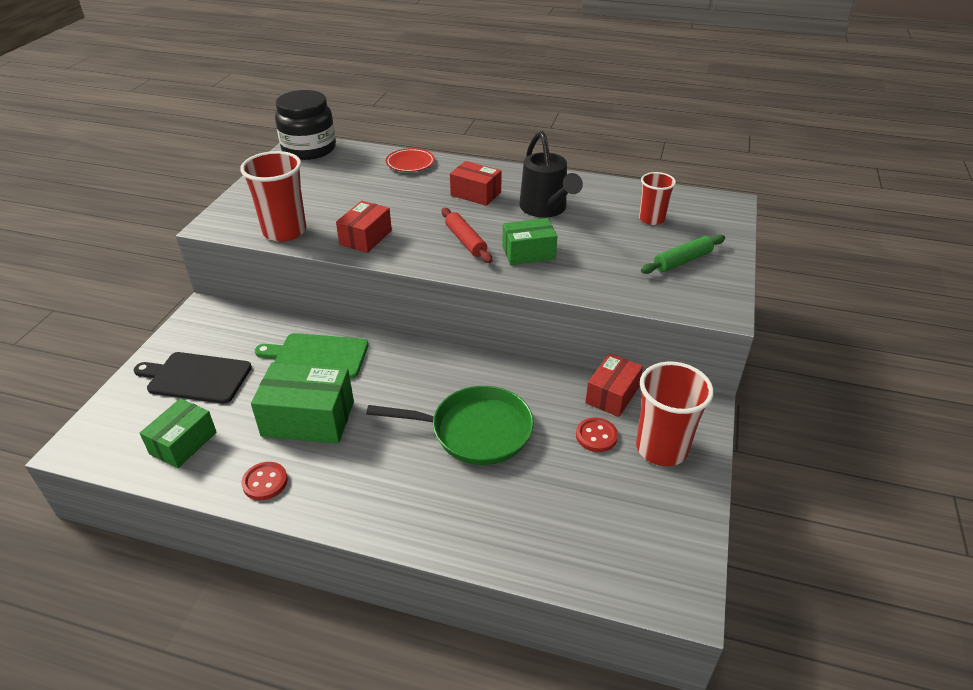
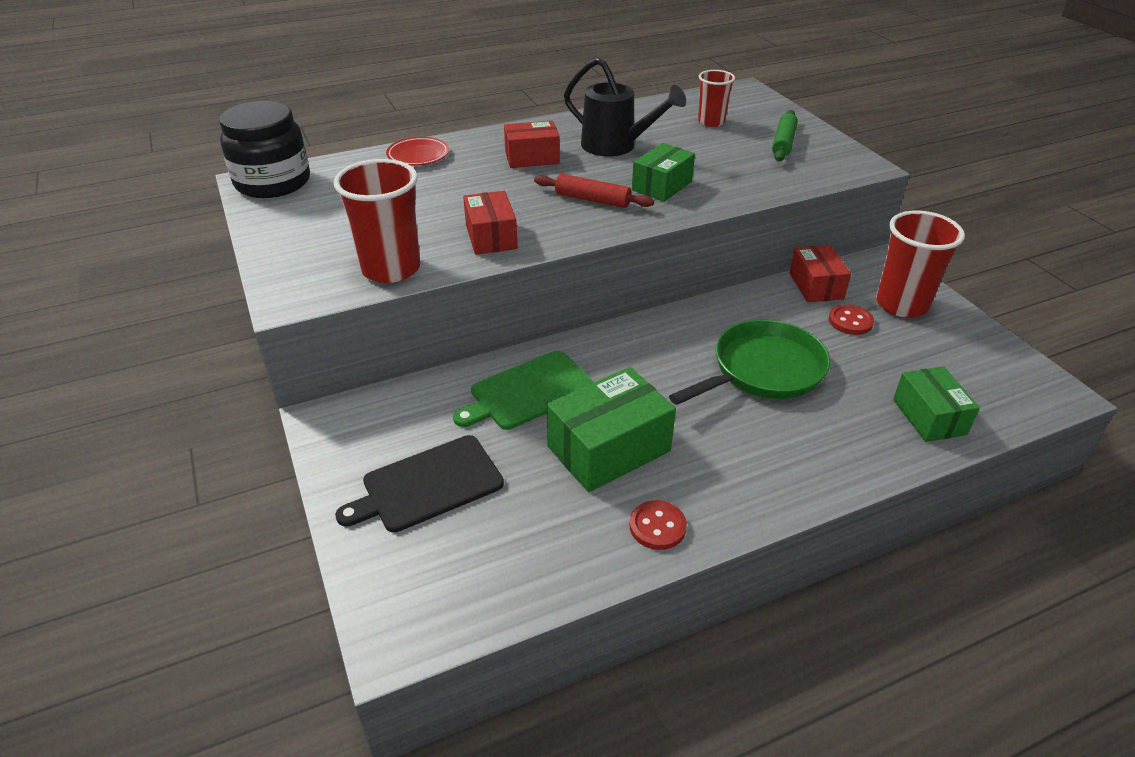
camera: 40 degrees left, 0 degrees up
(183, 443) = (517, 551): green box -> green box (929, 417)

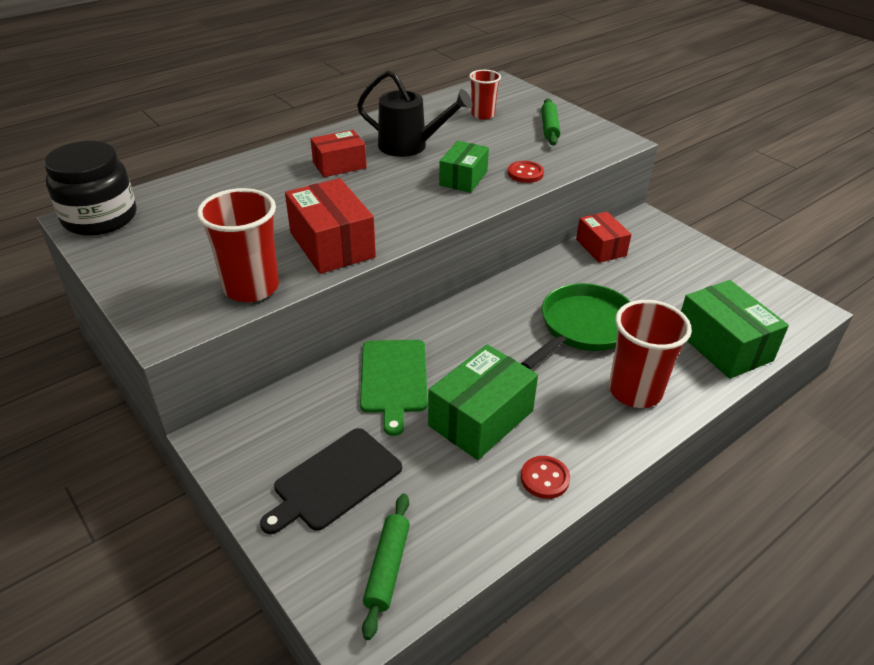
camera: 15 degrees left, 0 degrees up
(418, 155) = (232, 175): red plate -> none
(450, 586) = (388, 568): none -> green rolling pin
(491, 237) = (332, 245): red box -> red box, size x1.54
(528, 392) = (394, 379): green cutting board -> green cutting board turned 45 degrees counterclockwise
(592, 199) = (408, 198): red rolling pin -> none
(850, 321) = (637, 274): red button -> red button (525, 173)
(901, 304) = (672, 254): red cup -> red cup (635, 391)
(929, 417) = (723, 345): green box -> green box, size x1.54

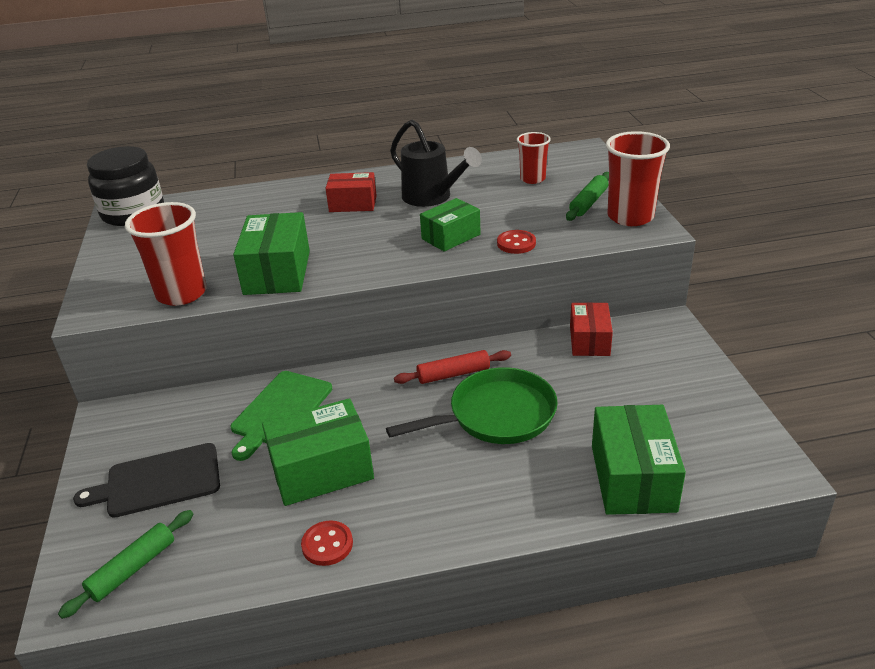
camera: 30 degrees right, 5 degrees down
(332, 245) = (277, 272): red box -> green box
(518, 303) = (453, 374): none -> red rolling pin
(635, 391) = (491, 493): red cup -> red cup (630, 217)

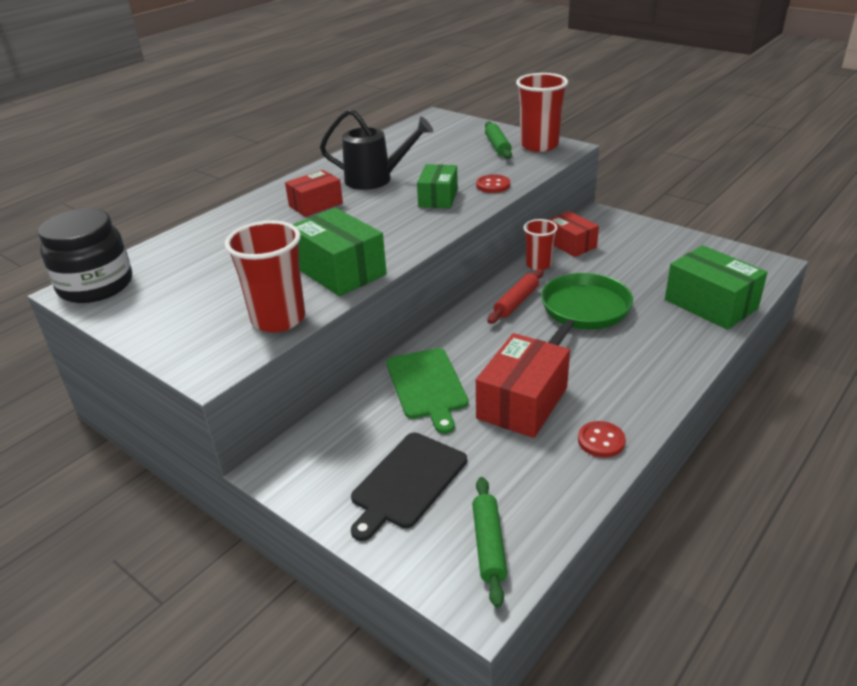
camera: 40 degrees left, 0 degrees up
(321, 470) = (522, 403): green box -> red box
(532, 179) = (432, 144): red cup -> red cup (538, 265)

